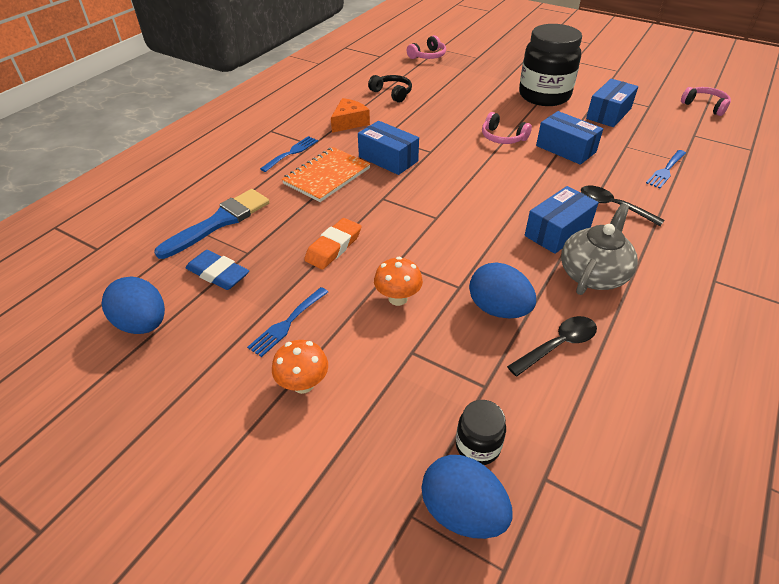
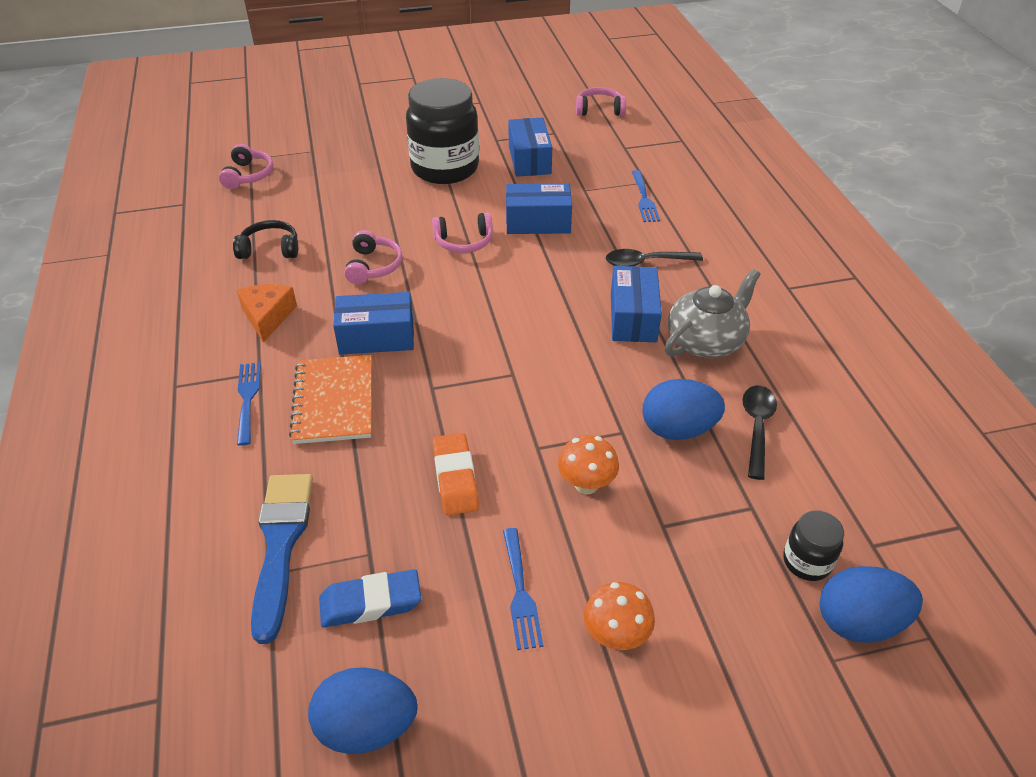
camera: 45 degrees left, 0 degrees up
(433, 125) = (373, 266): none -> pink headphones
(593, 274) = (706, 341): grey teapot -> grey teapot turned 60 degrees clockwise

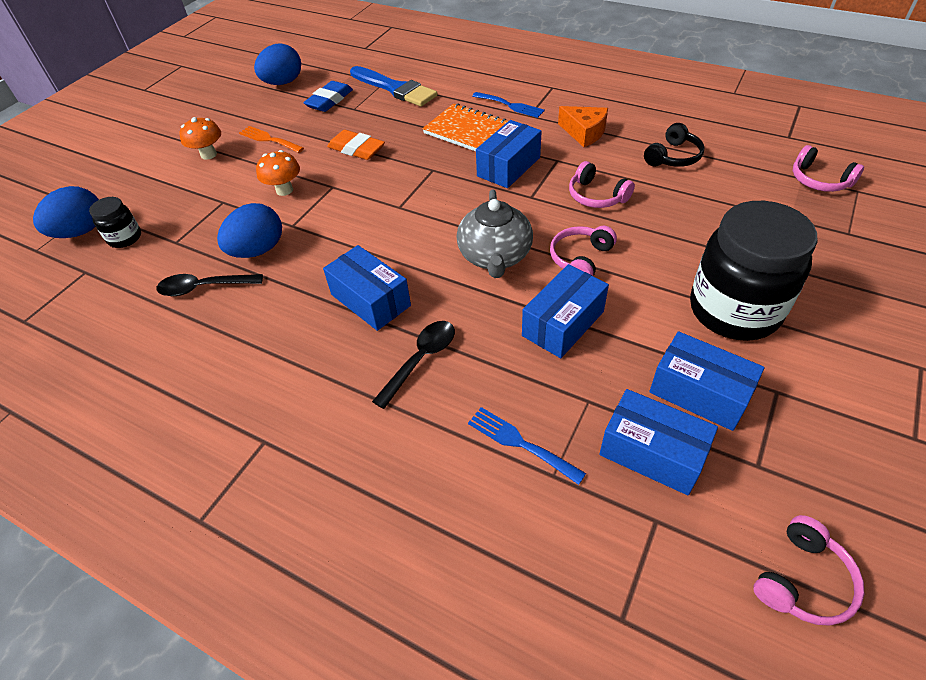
camera: 135 degrees right, 5 degrees up
(520, 593) = (269, 139): blue fork -> orange fork
(589, 160) = (652, 453): none -> blue box
(706, 341) = (294, 324): grey teapot -> grey teapot (495, 256)
(757, 427) = (204, 288): black spoon -> black spoon turned 120 degrees clockwise

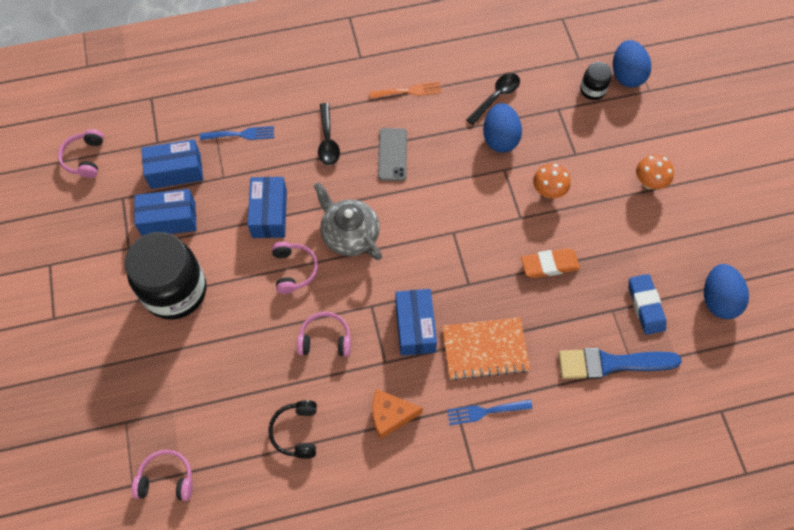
camera: 135 degrees right, 15 degrees up
(269, 139) = (629, 228): orange fork -> orange fork (409, 91)
(370, 300) = (392, 154): blue box -> grey phone

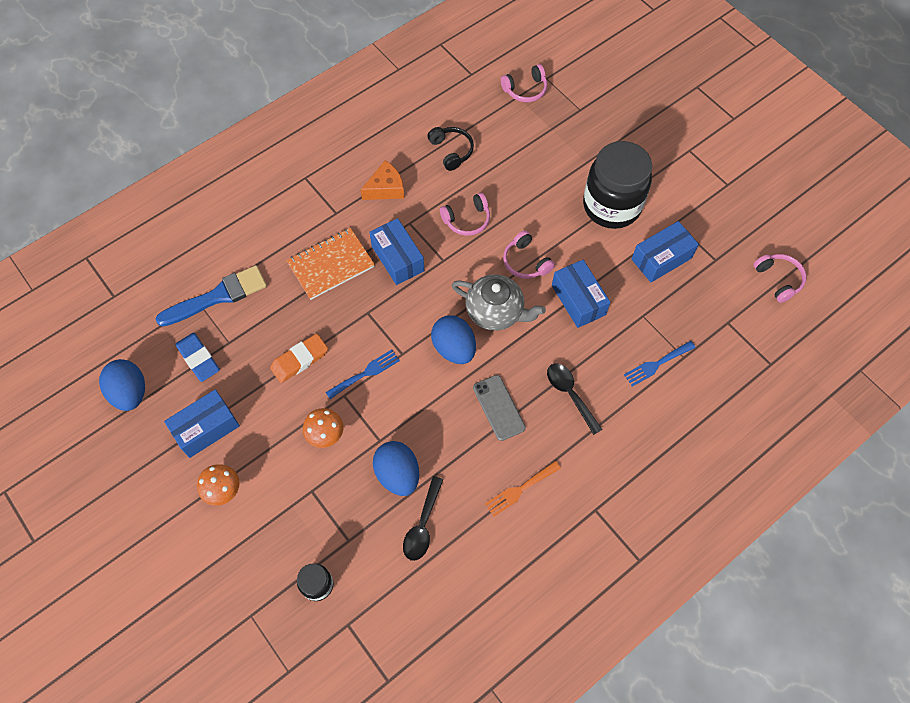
camera: 155 degrees right, 0 degrees up
(175, 171) = (689, 303): blue box -> blue box (206, 428)
(485, 411) = (312, 219): blue fork -> blue fork (365, 373)
(626, 75) = (283, 626): blue egg -> blue egg (454, 348)

